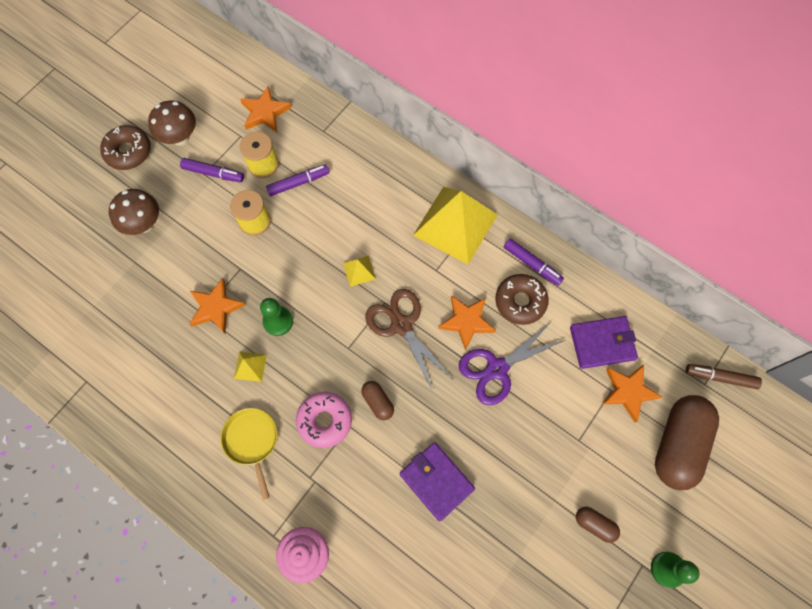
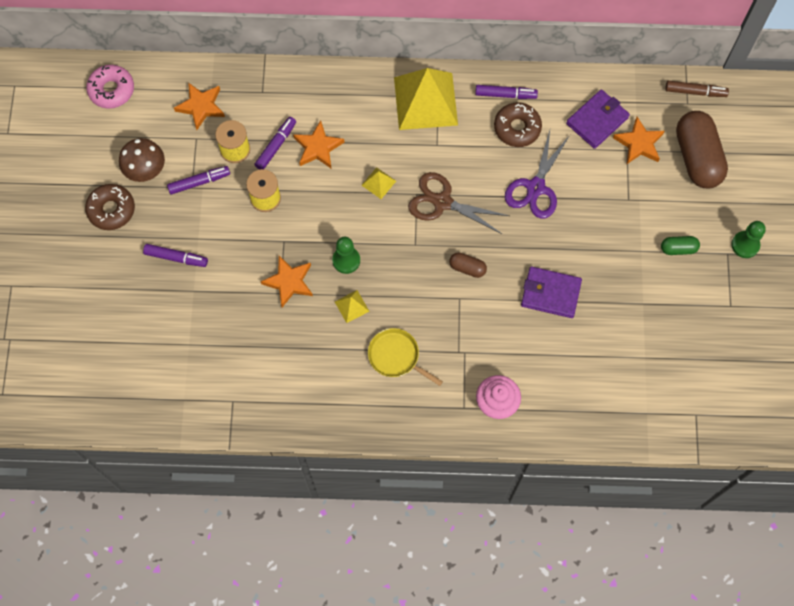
camera: 35 degrees left, 0 degrees up
(144, 224) = (176, 257): brown mushroom -> purple marker
(325, 421) = (439, 306): pink donut -> pink donut (111, 90)
(466, 322) = (488, 168): orange star -> orange star (318, 147)
(594, 524) = (678, 248): brown capsule -> green capsule
(720, 377) = (695, 92): brown marker -> brown marker turned 150 degrees counterclockwise

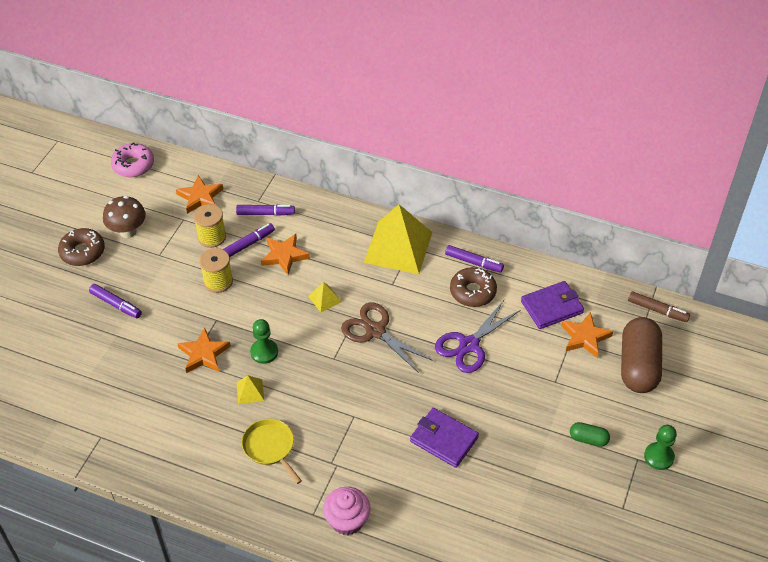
camera: 20 degrees right, 20 degrees down
(199, 182) = (167, 252): purple marker -> purple marker (265, 213)
(467, 268) = (373, 393): brown capsule -> none

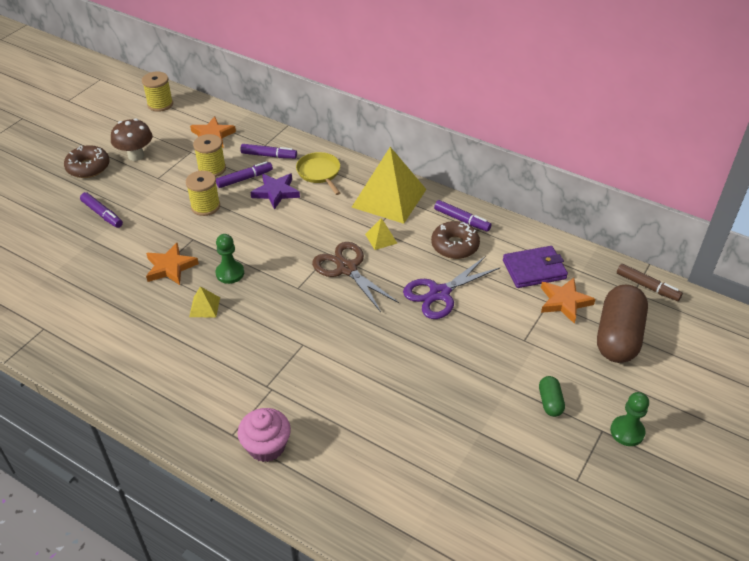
camera: 10 degrees right, 5 degrees down
(133, 165) = (160, 104): pink donut -> yellow spool
(270, 447) = (208, 362): yellow pan -> yellow pan (319, 173)
(284, 256) = (276, 192): orange star -> purple star
(324, 299) = (304, 233): yellow pyramid -> yellow pyramid (381, 238)
(444, 439) = (391, 380): purple wallet -> none
(588, 439) = (550, 402): green capsule -> green capsule turned 60 degrees clockwise

